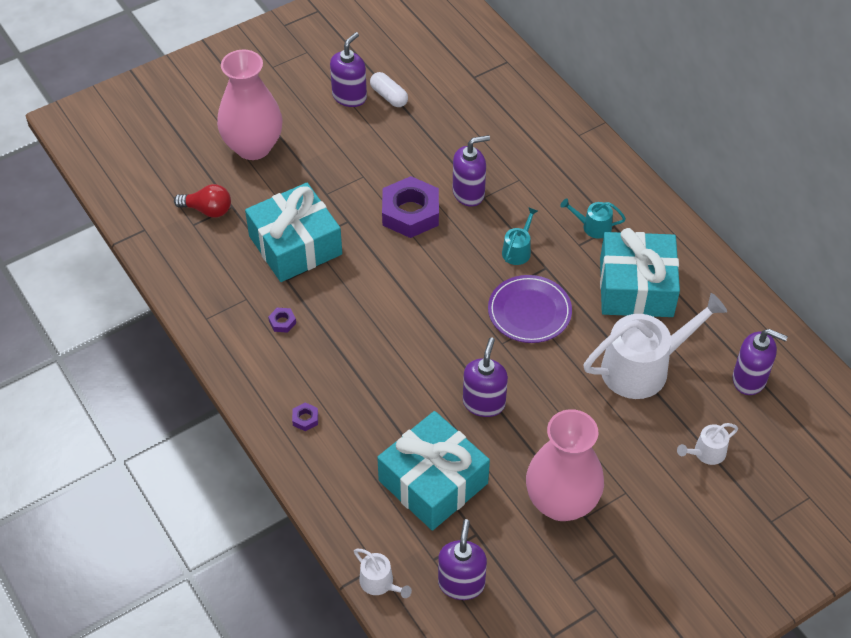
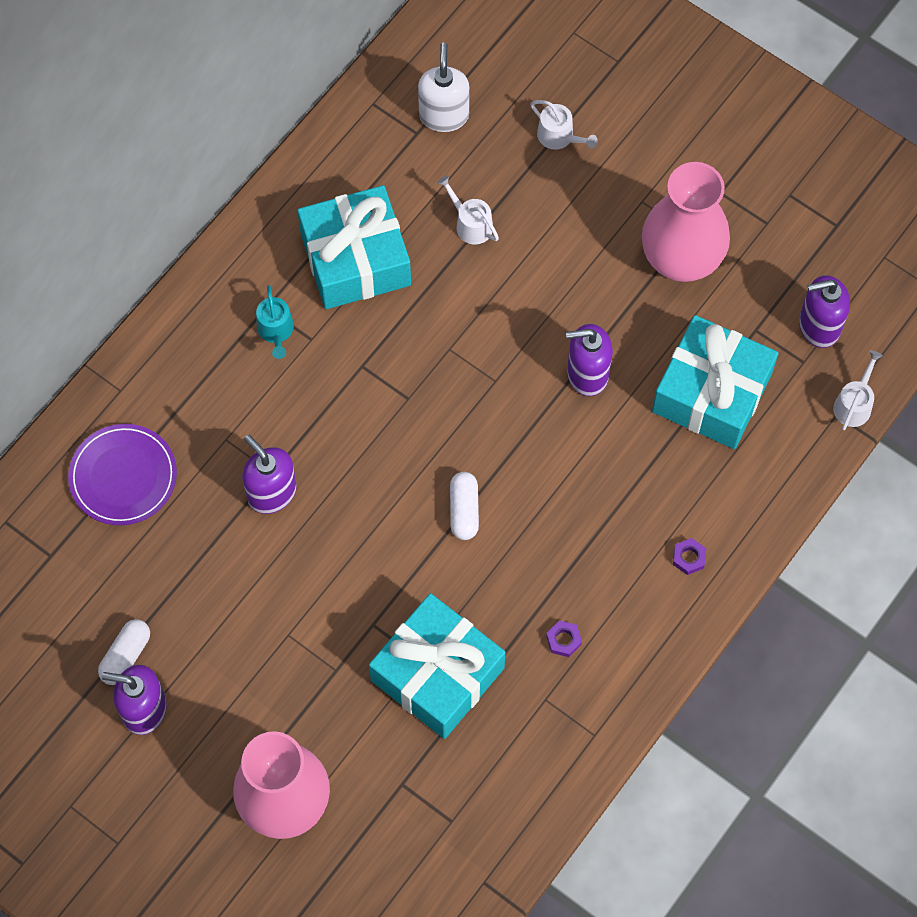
camera: 110 degrees left, 15 degrees up
(208, 210) = (420, 813): red light bulb -> none
(407, 294) = (464, 510): none -> white capsule
(410, 213) = (331, 552): purple nut -> none
(518, 250) = (346, 405): turquoise watering can -> none
(529, 311) = (437, 364): purple plate -> purple plate (123, 476)
(643, 367) = (470, 224): white watering can -> white watering can, size x0.46
(749, 379) = (444, 115): purple soap dispenser -> white soap dispenser

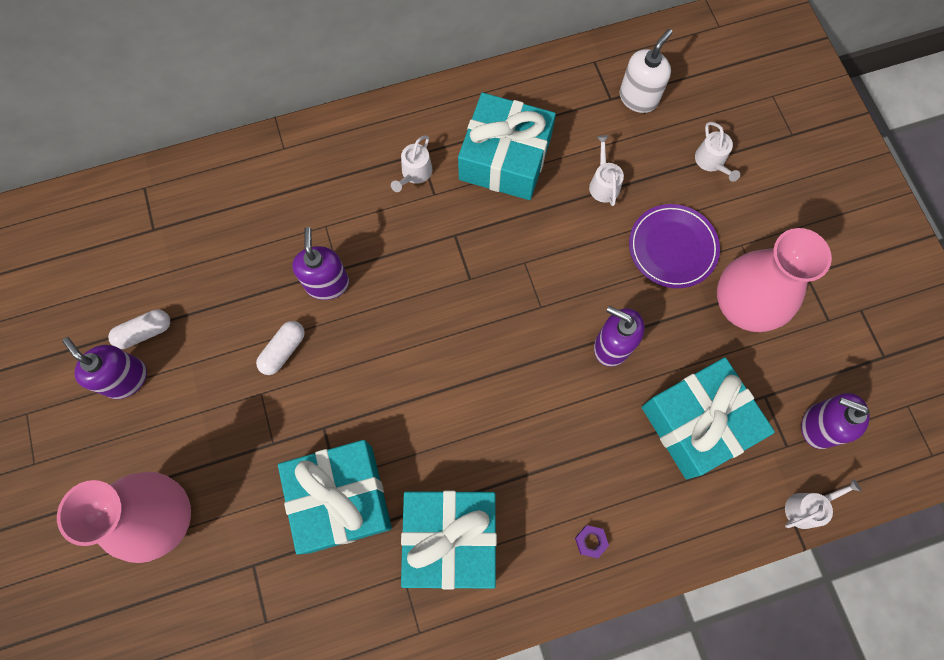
camera: 35 degrees right, 5 degrees up
(123, 476) = (240, 207): purple plate -> purple plate (672, 247)
(276, 331) = (415, 173): turquoise watering can -> white watering can
(464, 510) = (449, 387): white capsule -> white capsule (283, 350)
(563, 640) = (450, 539): purple nut -> turquoise gift

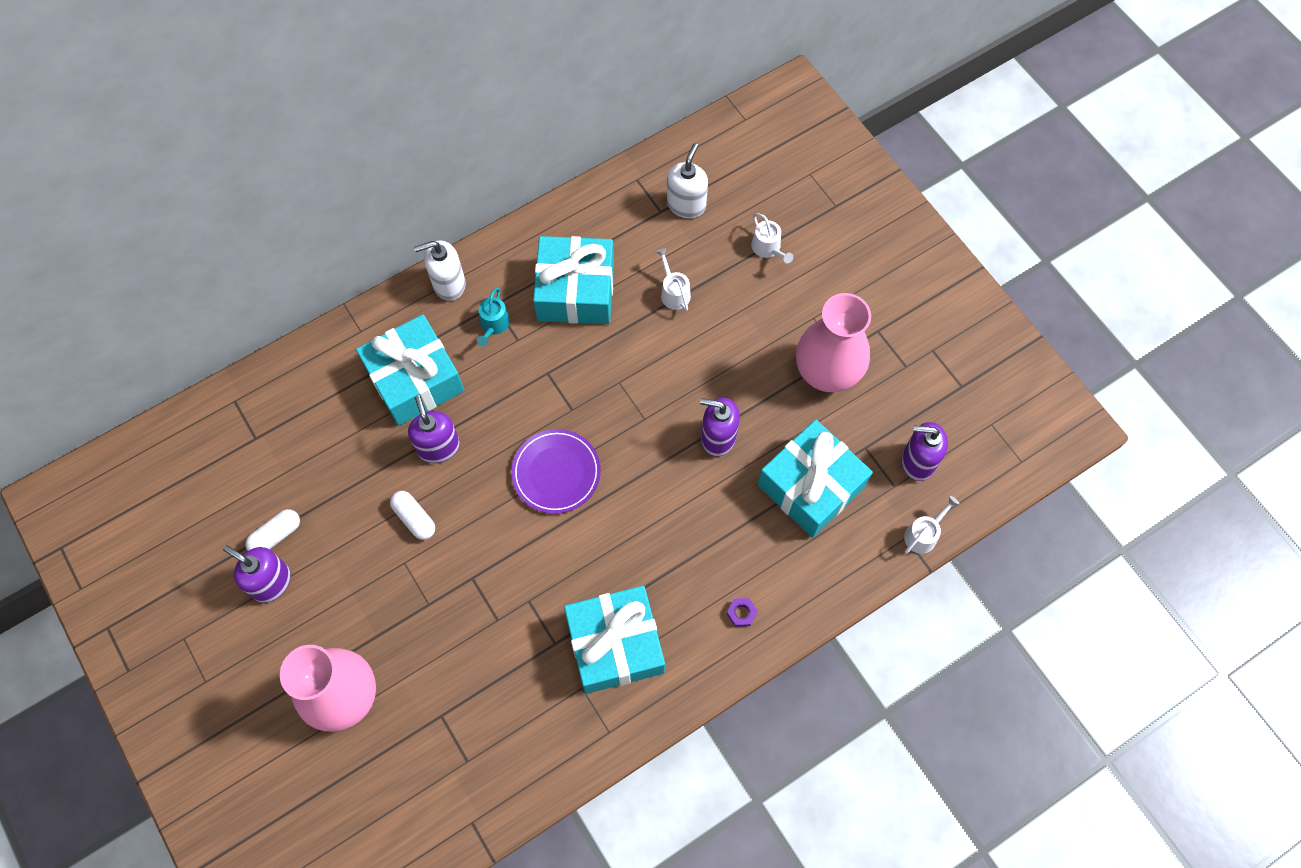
camera: 15 degrees left, 5 degrees down
(283, 350) = (414, 518): white capsule -> white capsule turned 60 degrees counterclockwise
(340, 498) = (505, 636): turquoise gift -> turquoise gift (415, 379)
(381, 122) = (449, 284): none -> white soap dispenser
(415, 173) = (494, 325): white watering can -> turquoise watering can
(672, 247) = (751, 335): purple plate -> purple plate (556, 472)

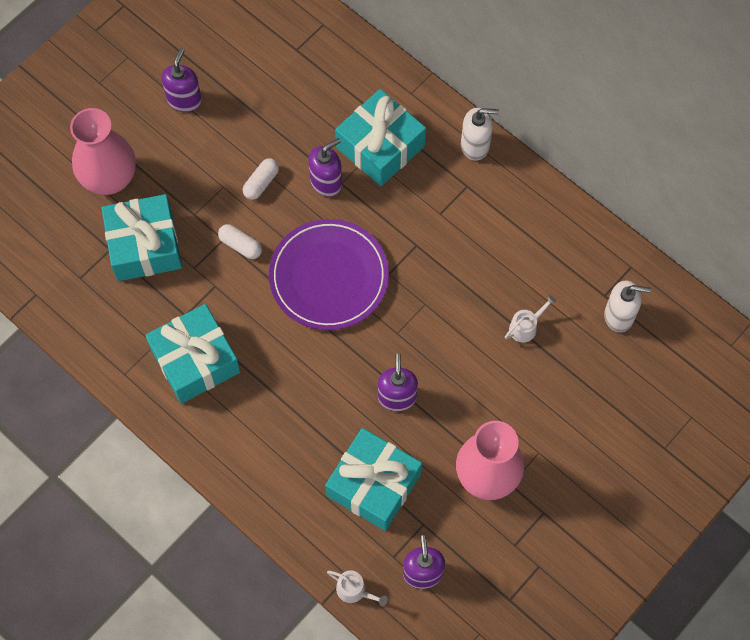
camera: 75 degrees right, 0 degrees up
(276, 535) = (222, 90): white capsule -> white capsule (240, 245)
(449, 284) = (475, 145): white soap dispenser -> white soap dispenser turned 120 degrees clockwise
(494, 325) = (448, 191): turquoise watering can -> none
(556, 472) = (329, 277): purple plate -> purple plate, size x1.56
(576, 291) = (501, 246): turquoise gift -> turquoise gift (144, 246)
(741, 613) = (245, 452): purple nut -> none
(768, 248) = (598, 397): white watering can -> none

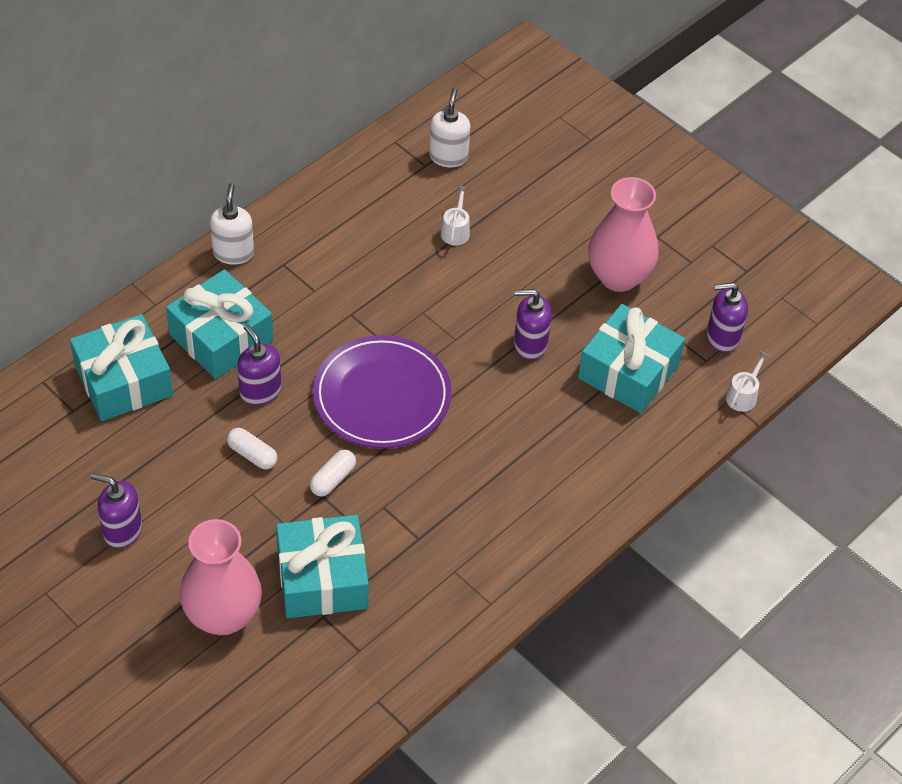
camera: 90 degrees left, 15 degrees down
(195, 360) = (477, 530): turquoise gift -> turquoise gift (124, 381)
(525, 327) = (455, 231): white watering can -> white watering can turned 45 degrees clockwise

